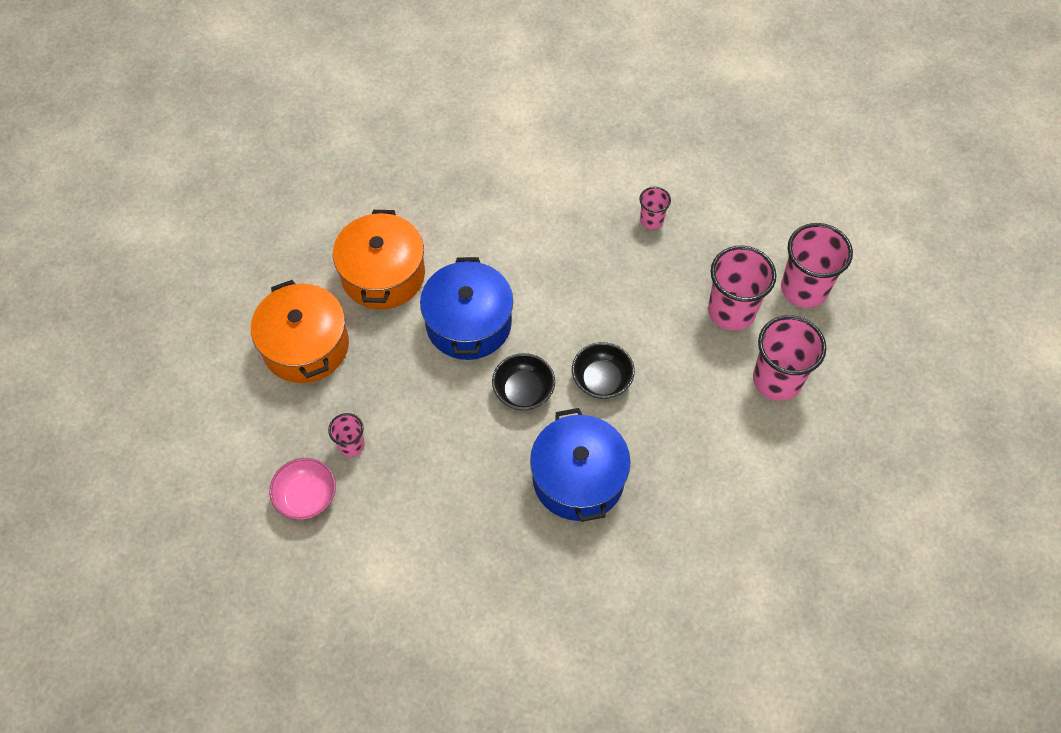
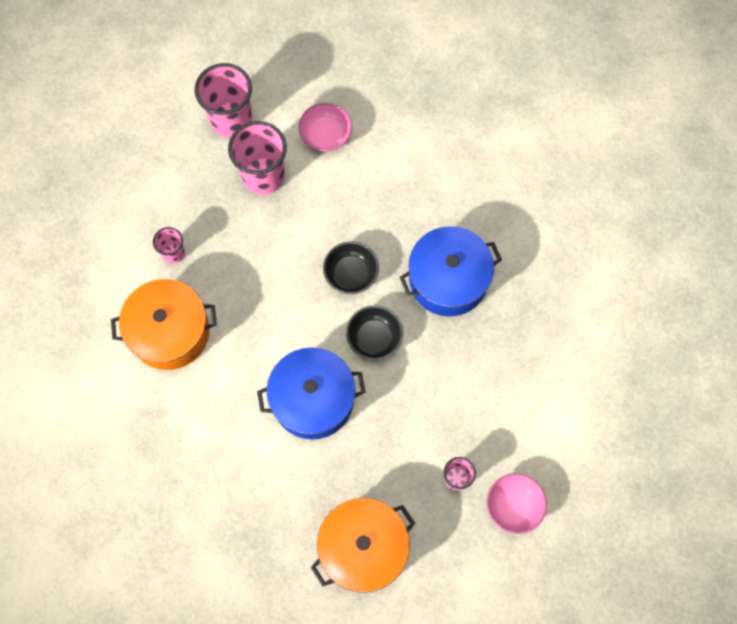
camera: 100 degrees left, 10 degrees up
(383, 275) = (271, 492): orange pot -> orange pot (170, 332)
(777, 380) = (326, 135): pink cup -> pink bowl

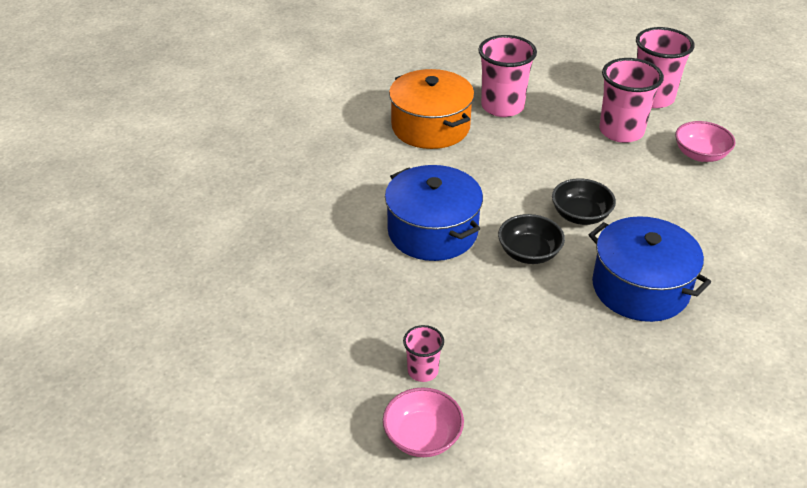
camera: 65 degrees right, 30 degrees down
(173, 253) = (502, 107): pink cup -> pink cup, size x1.93
(363, 548) = (299, 319): orange pot -> none

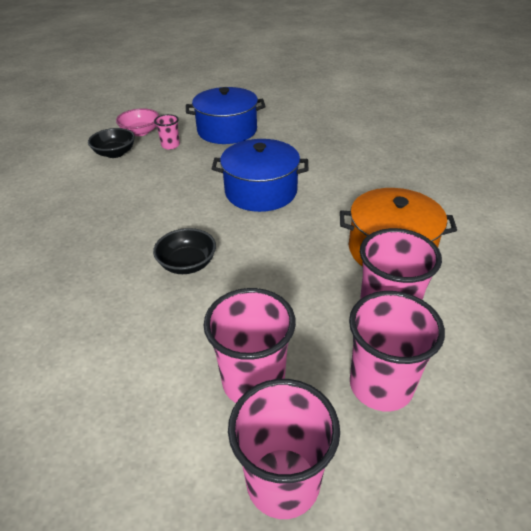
camera: 130 degrees right, 0 degrees up
(529, 253) = (189, 218): black bowl -> black bowl (115, 153)
(558, 91) = (381, 385): none -> pink cup
(640, 288) = (94, 245): blue pot -> blue pot (227, 130)
(700, 154) = (143, 421): pink bowl -> none

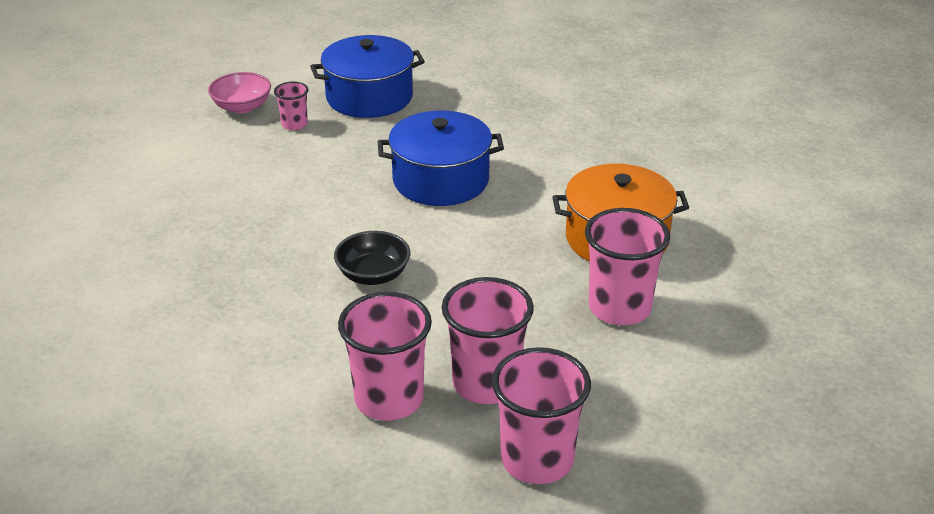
camera: 10 degrees left, 5 degrees down
(115, 153) = (218, 141): black bowl -> none
(381, 385) = (621, 373): pink cup -> pink cup (389, 399)

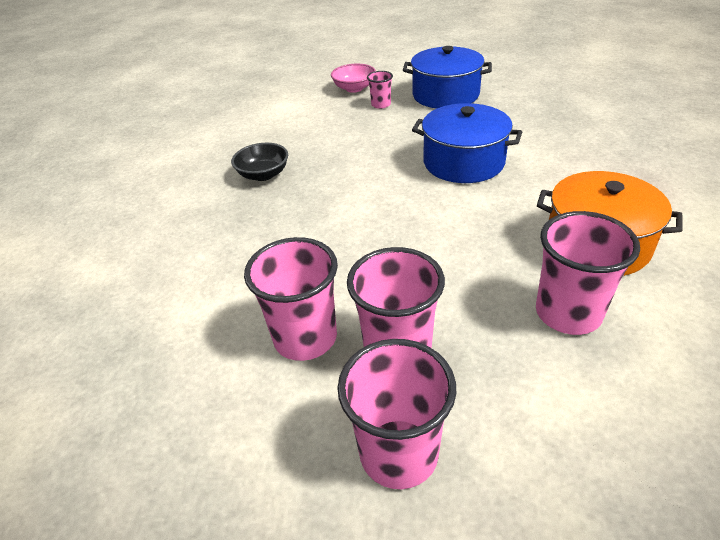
camera: 30 degrees right, 5 degrees up
(373, 275) = (364, 224): black bowl -> black bowl (263, 174)

